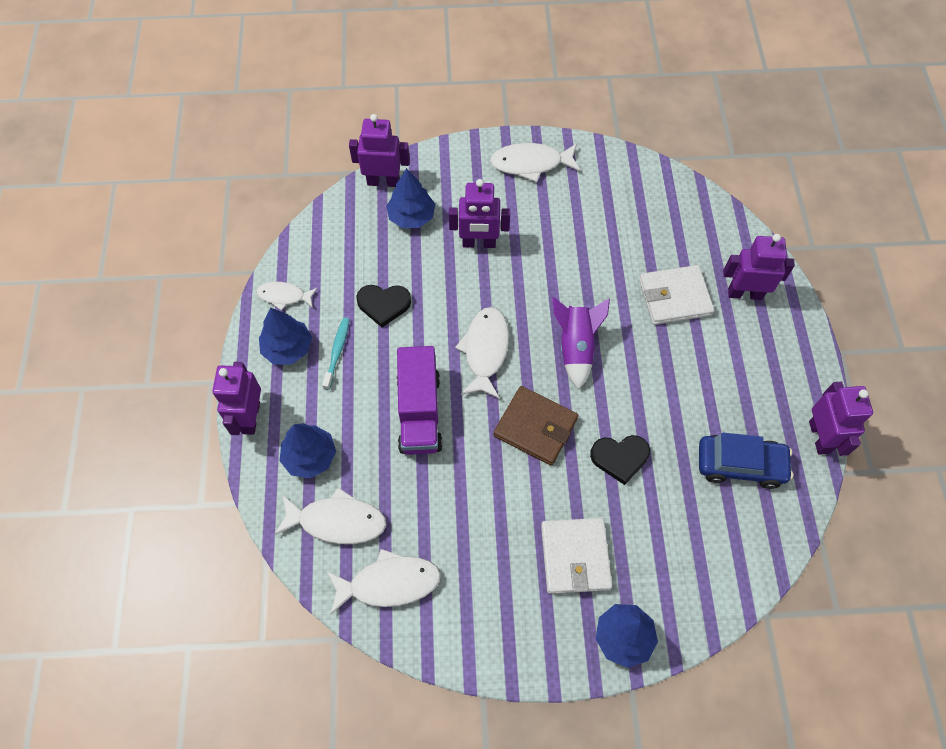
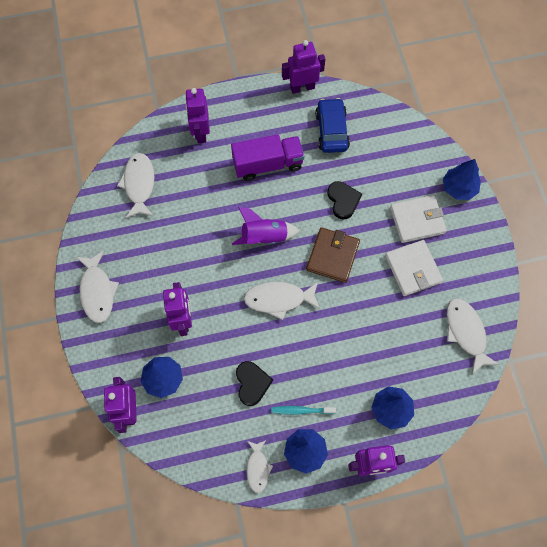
camera: 100 degrees left, 5 degrees up
(337, 521) = (433, 377): white fish -> white fish (139, 184)
(419, 412) = (338, 337): purple truck -> purple truck (268, 164)
(674, 297) = (211, 176): white wallet -> white wallet (412, 269)

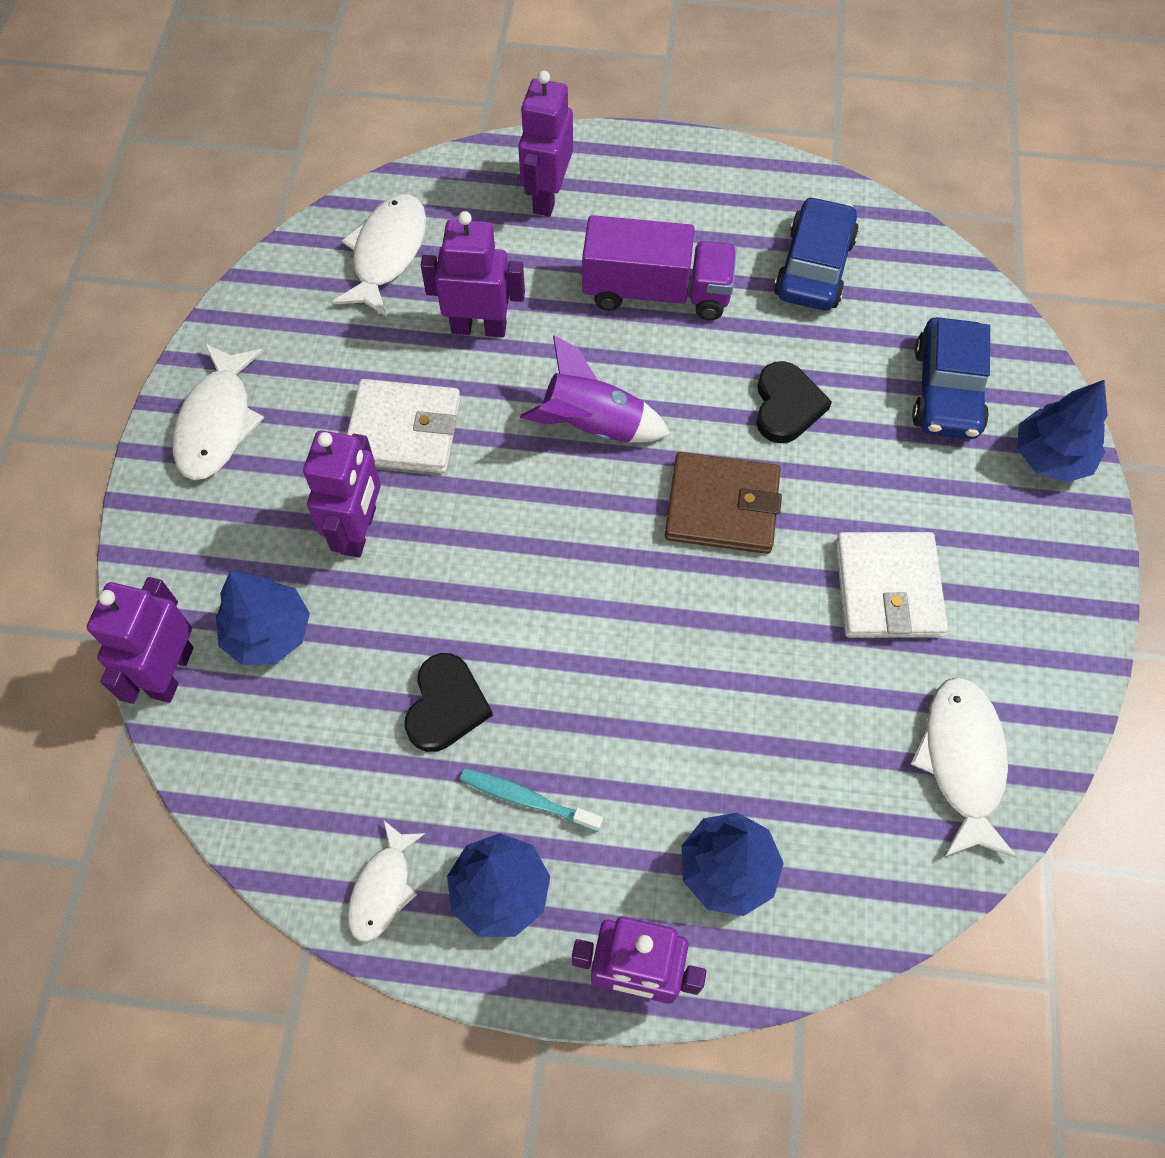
camera: 20 degrees right, 5 degrees down
(278, 299) = (573, 555): white fish -> none
(302, 87) = (784, 172): purple robot -> purple robot (479, 327)
(333, 256) = (722, 507): brown wallet -> brown wallet turned 60 degrees clockwise
(407, 171) = (946, 391): none -> blue car
(417, 220) = (933, 493): white wallet -> white wallet (404, 430)

